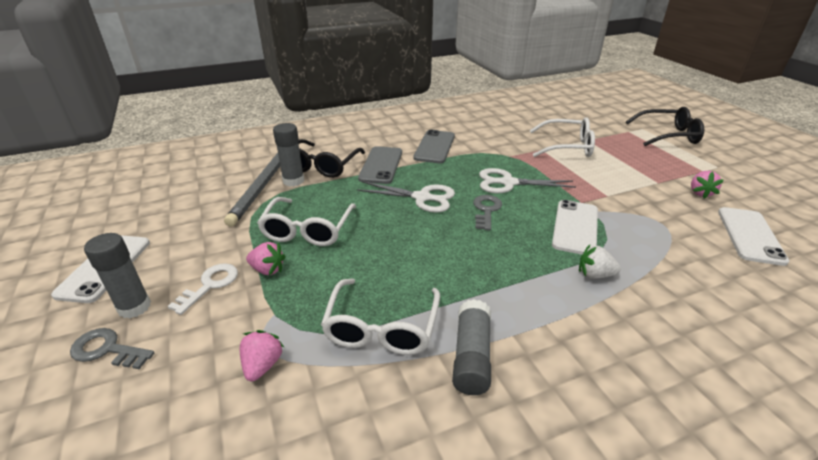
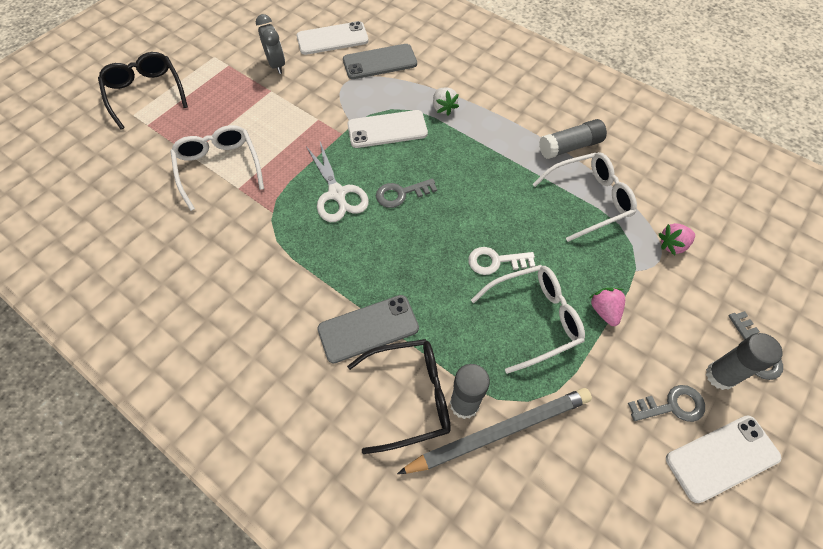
camera: 120 degrees left, 25 degrees up
(164, 264) = (672, 406): none -> grey key
(210, 285) = (654, 340): white key -> white key (495, 261)
(422, 198) = (413, 253): white scissors -> none
(435, 147) = (285, 295): grey phone -> grey phone (380, 62)
(700, 193) = (276, 65): pink strawberry -> grey clock

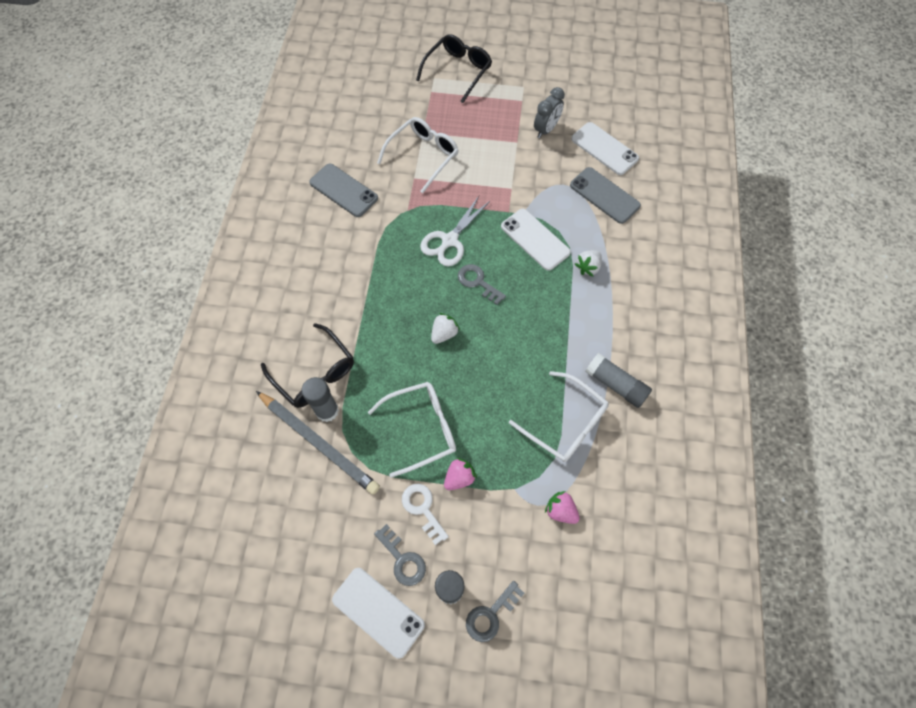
camera: 60 degrees right, 5 degrees up
(368, 329) = (350, 321): grey phone -> grey phone (343, 190)
(439, 249) = (444, 333): none -> white strawberry
(495, 261) = (457, 378): white key -> white key (423, 509)
(534, 319) = (422, 428): white glasses -> white glasses turned 60 degrees counterclockwise

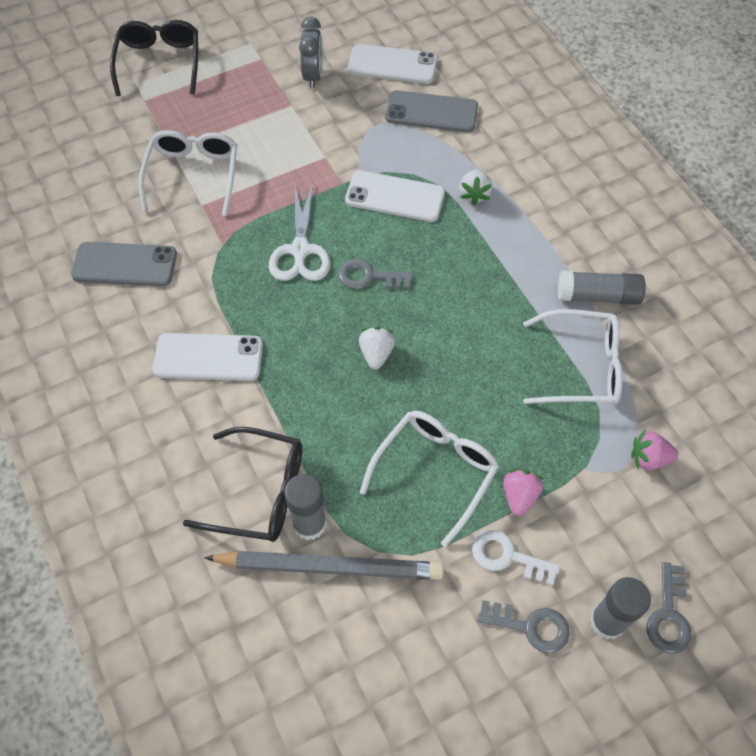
camera: 35 degrees left, 5 degrees down
(378, 612) = (551, 703): white phone -> white phone (208, 357)

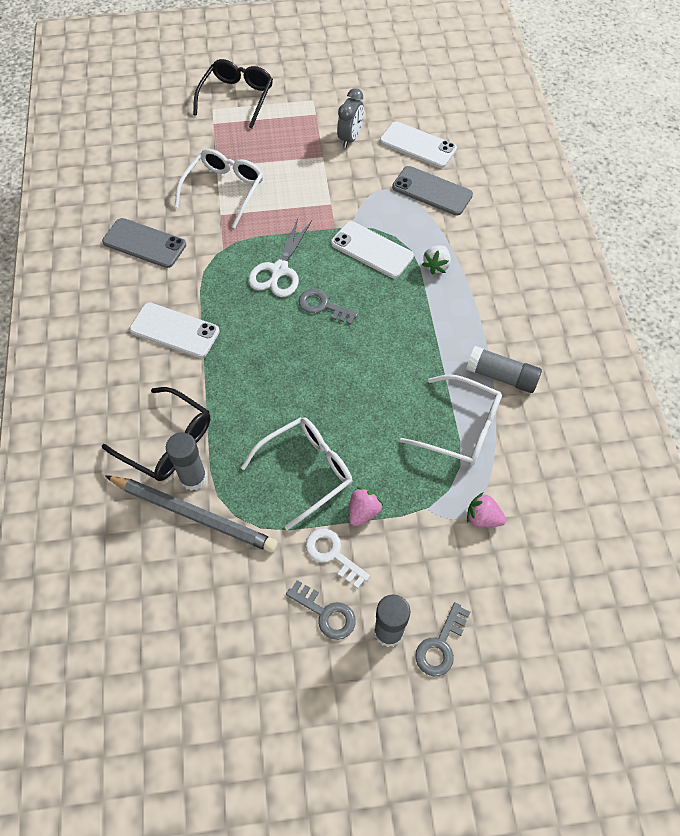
camera: 20 degrees right, 0 degrees up
(376, 354) = (301, 367): white strawberry -> none

